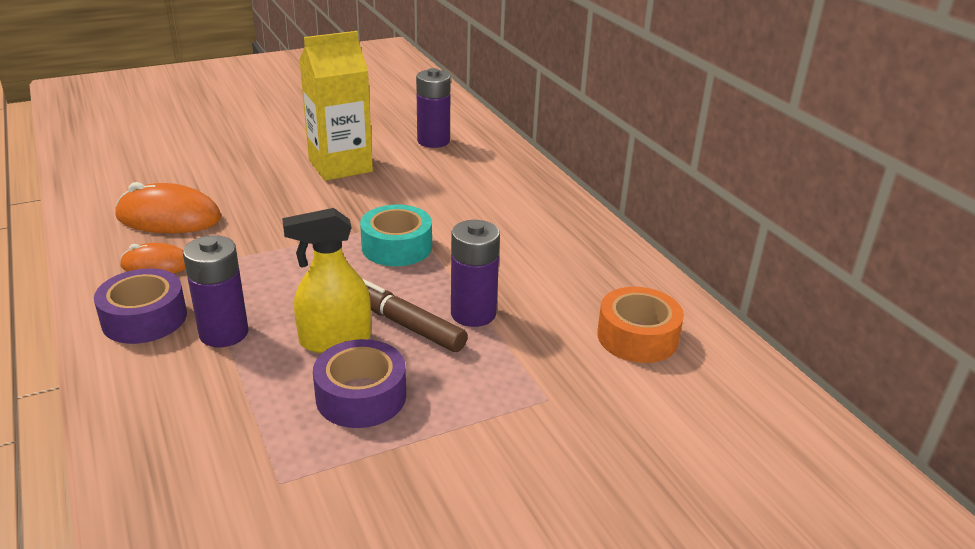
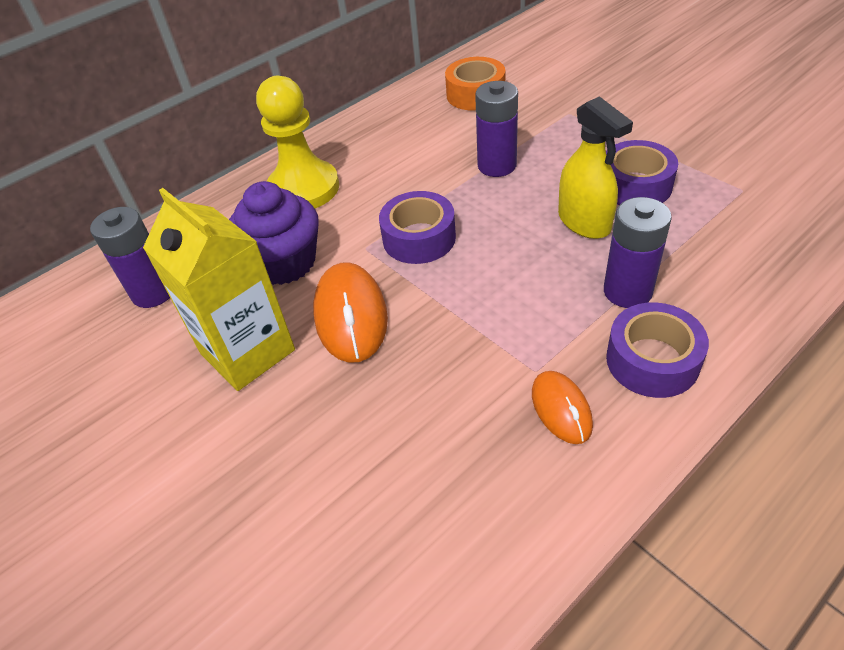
camera: 100 degrees left, 15 degrees up
(169, 218) = (455, 462): orange mouse -> orange mouse (351, 316)
(397, 247) = (419, 238): turquoise tape -> purple tape
(406, 325) = (535, 193): brown marker -> none
(421, 187) = (284, 263): none -> purple cupcake
(516, 206) = (304, 188): none -> yellow pawn

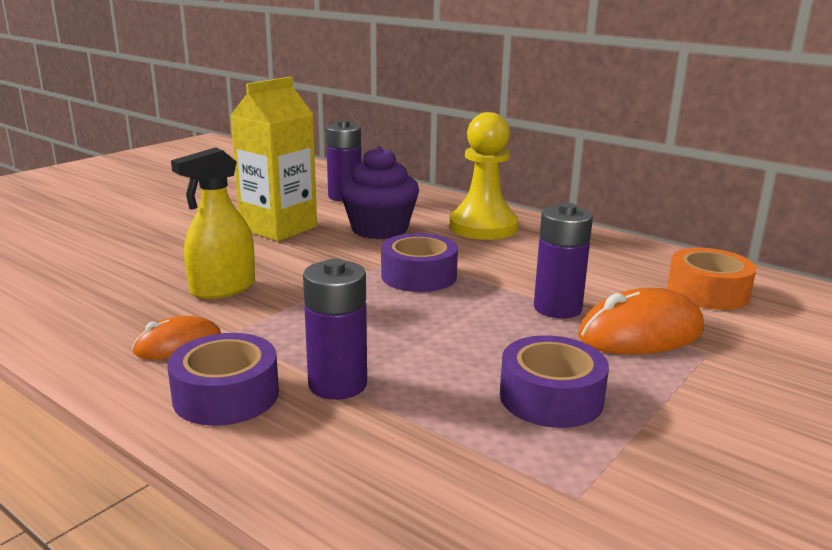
camera: 75 degrees right, 25 degrees down
(351, 316) = (313, 256): orange mouse -> orange mouse (640, 333)
(584, 222) = (462, 360): yellow spray bottle -> yellow spray bottle (223, 288)

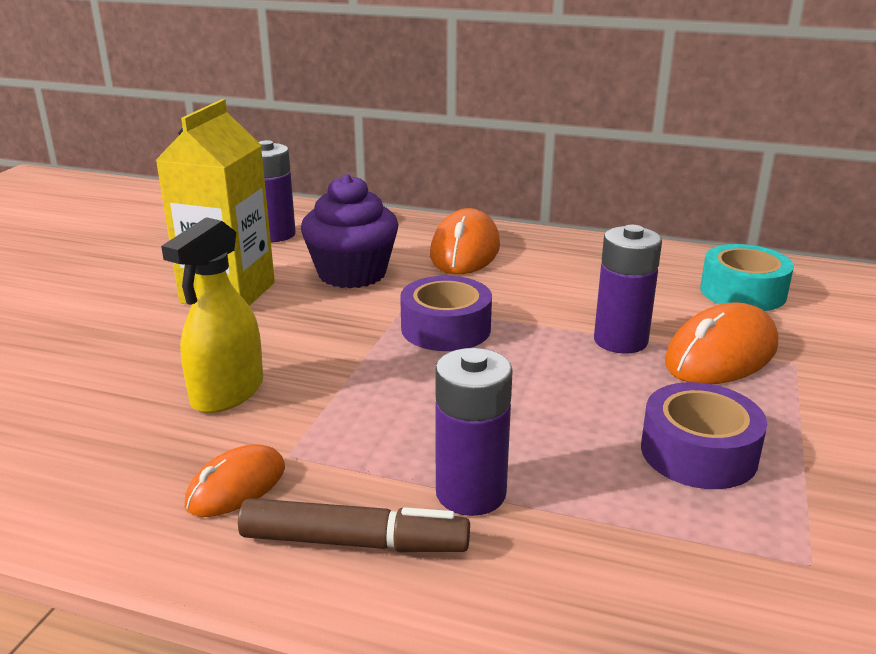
camera: 20 degrees left, 5 degrees up
(226, 395) = (354, 542): purple tape -> brown marker
(483, 227) = (465, 251): yellow pawn -> orange mouse
(707, 292) = (742, 292): orange tape -> turquoise tape

